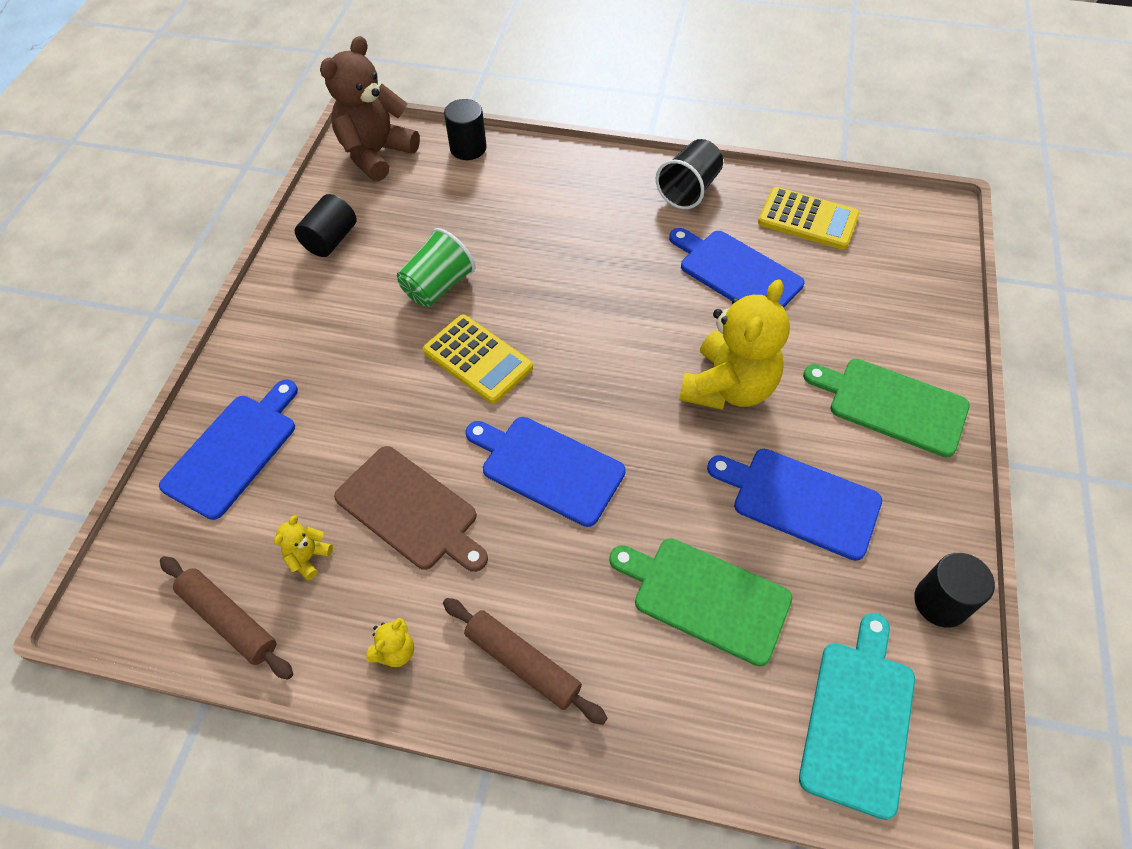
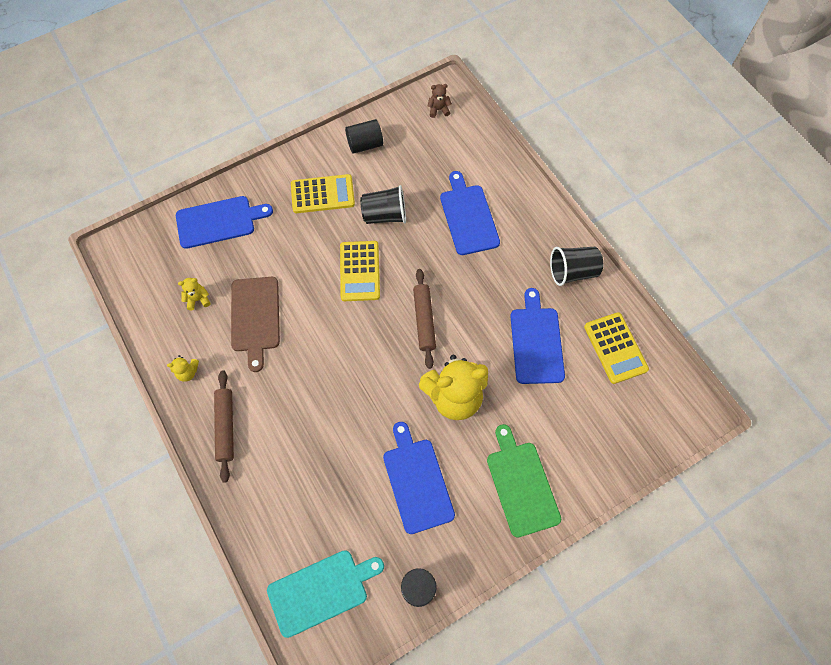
camera: 45 degrees right, 10 degrees up
(229, 620) = (146, 298): brown rolling pin -> brown rolling pin (424, 320)
(339, 321) = (322, 194): none -> yellow calculator
(376, 154) = (438, 110): brown teddy bear -> brown teddy bear, size x0.42
(438, 286) = (385, 215): green cup -> black cup
(468, 148) = (487, 145): black cylinder -> none
(548, 468) = (329, 354): blue cutting board -> blue cutting board (468, 217)
(705, 597) = (324, 477): green cutting board -> none

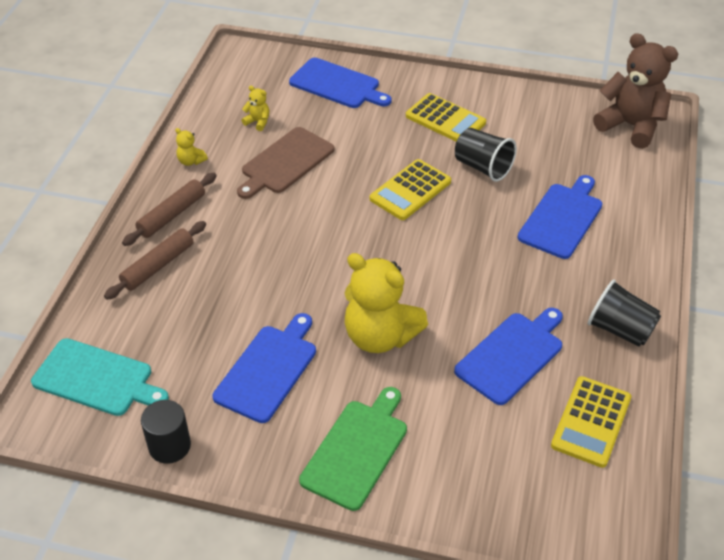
camera: 45 degrees right, 20 degrees down
(365, 144) = (527, 109): black cylinder -> none
(424, 320) = (423, 263): brown rolling pin -> brown rolling pin (158, 266)
(438, 110) = (630, 126): brown teddy bear -> brown teddy bear, size x2.41

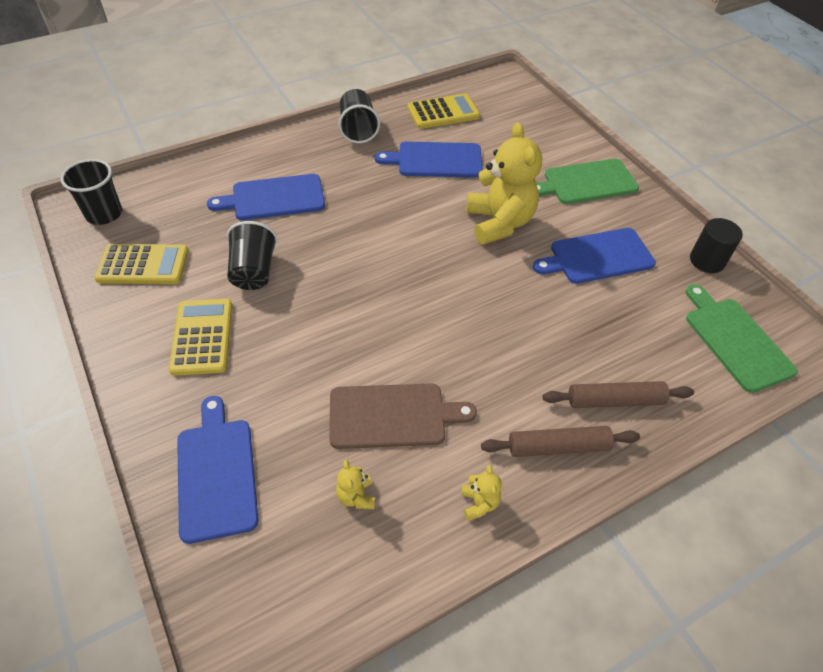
camera: 135 degrees left, 5 degrees up
(97, 379) = (735, 340): turquoise cutting board -> green cutting board
(410, 190) = (333, 298): yellow calculator -> yellow calculator (143, 265)
(630, 126) = (104, 214): brown teddy bear -> black cup

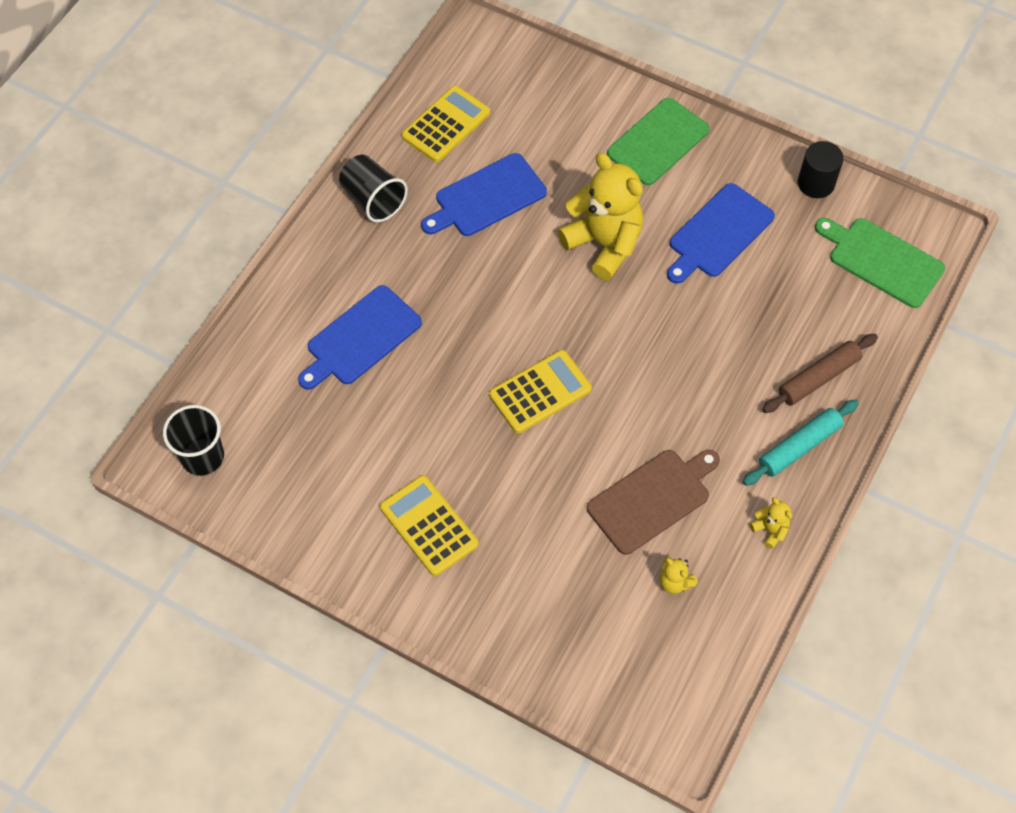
camera: 30 degrees left, 10 degrees up
(143, 265) = (301, 488): yellow calculator -> yellow calculator (540, 392)
(216, 473) = (551, 632): blue cutting board -> none
(254, 271) = (415, 433): black cup -> none
(558, 446) = (799, 446): brown rolling pin -> turquoise rolling pin

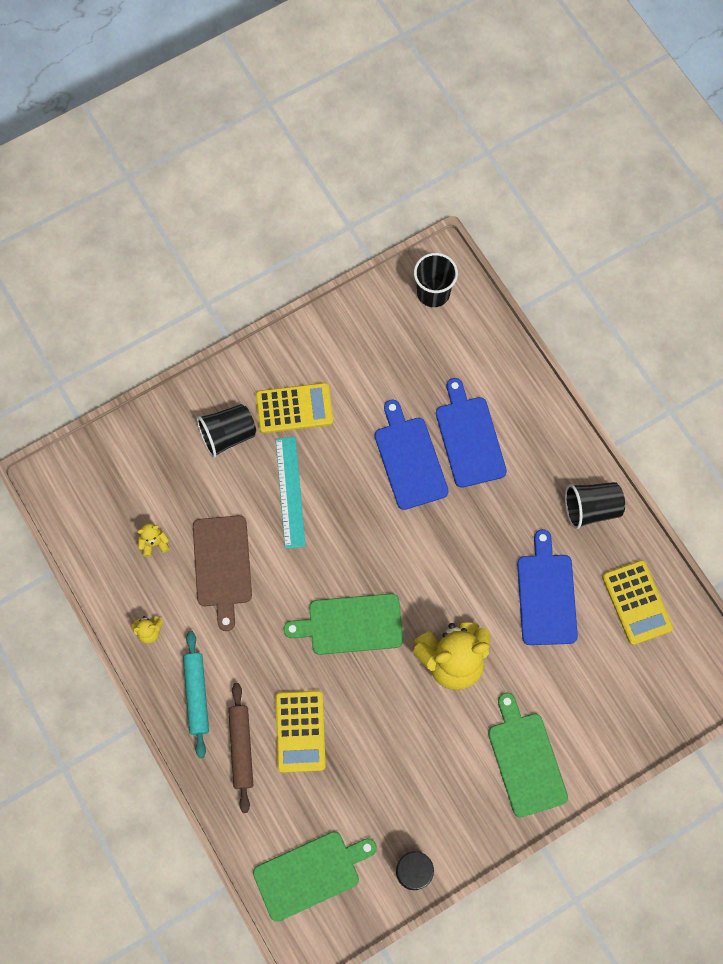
camera: 120 degrees right, 10 degrees up
(503, 577) = (228, 435): none -> black cup
(528, 477) = (290, 492): none -> turquoise ruler
(540, 392) = (351, 537): yellow calculator -> yellow calculator (300, 731)
(630, 346) = (351, 624): none -> green cutting board
(718, 233) = (411, 756): blue cutting board -> blue cutting board (409, 459)

